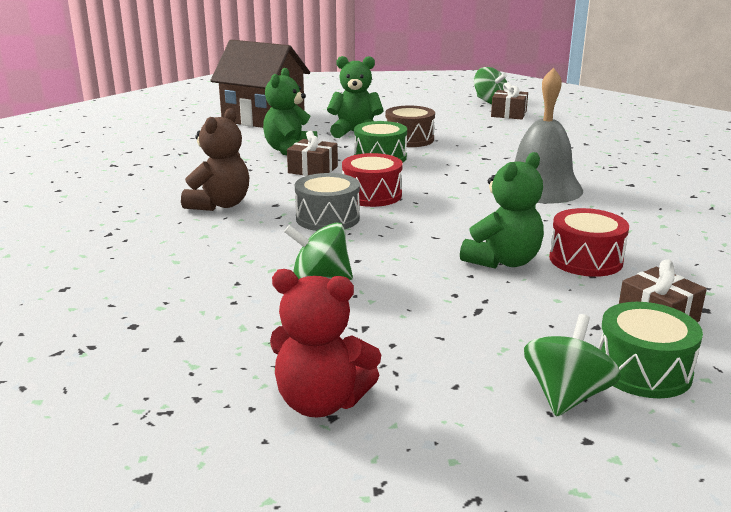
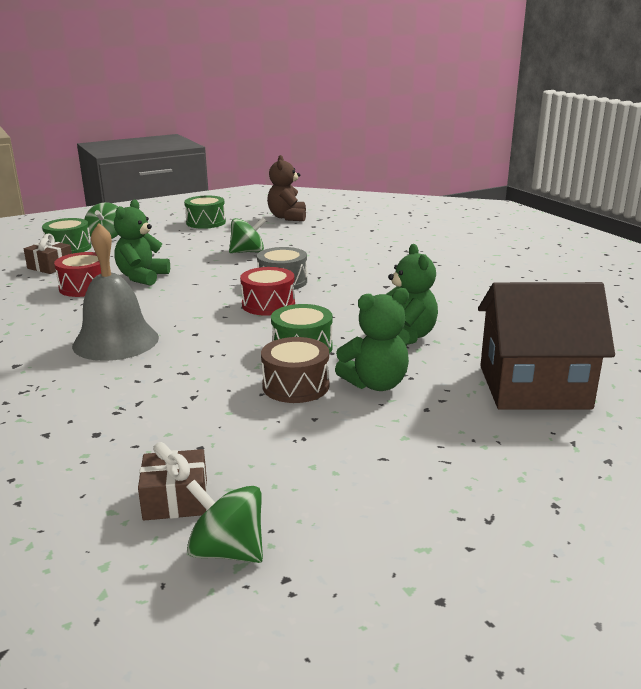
camera: 155 degrees right, 0 degrees up
(220, 205) = (373, 276): brown teddy bear -> brown teddy bear (287, 217)
(313, 170) = (349, 319): brown gift -> none
(321, 402) = (206, 222): red teddy bear -> green drum

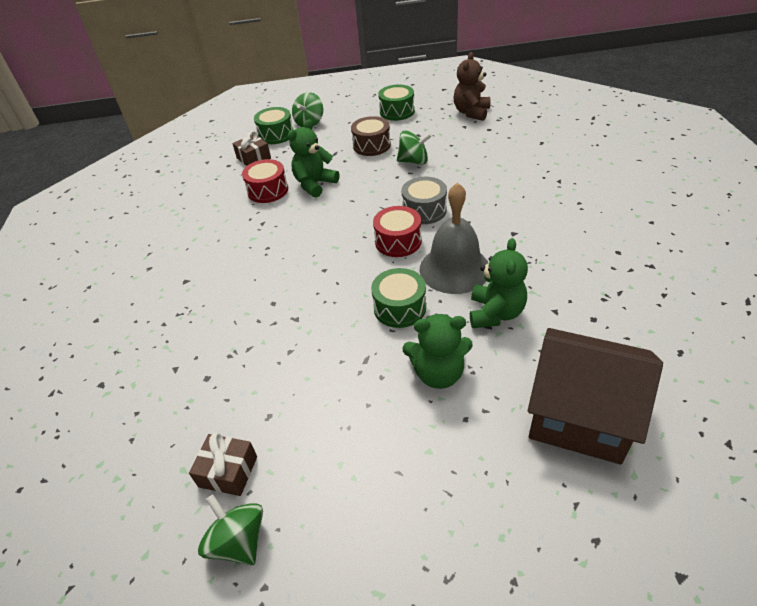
camera: 25 degrees right, 20 degrees up
(116, 341) = (262, 267): grey bell -> grey bell (454, 269)
(296, 386) = (372, 358): brown drum -> brown drum (371, 145)

